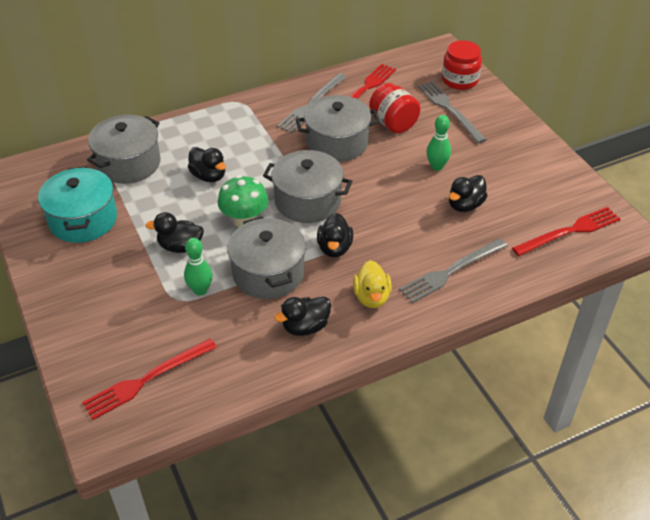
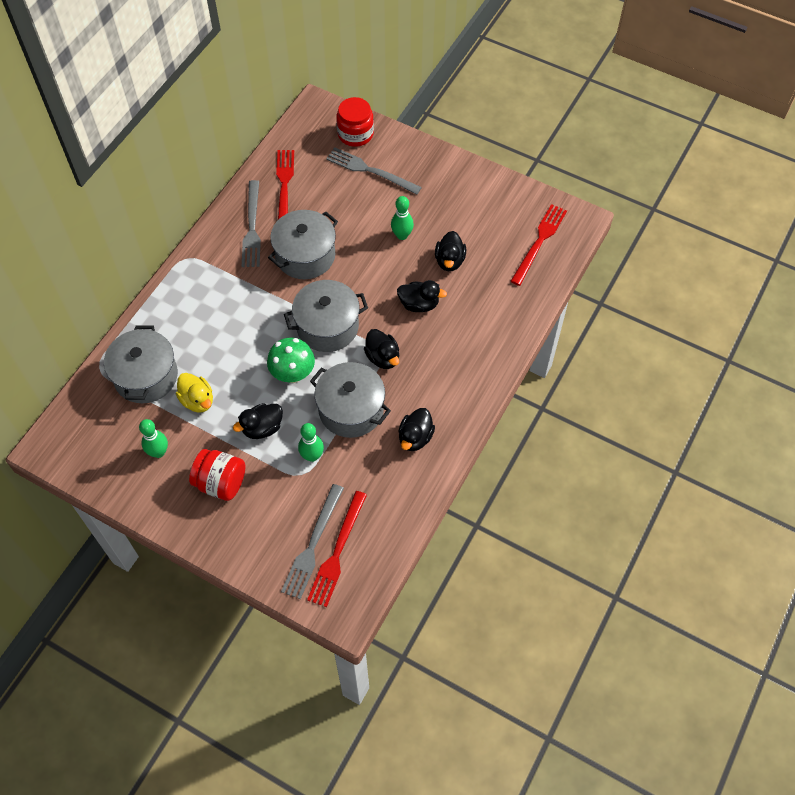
camera: 35 degrees left, 15 degrees up
(83, 220) = (158, 452): turquoise pot -> green bowling pin
(209, 176) = (226, 349): black duck -> black duck (419, 304)
(372, 297) = (443, 383): yellow duck -> yellow duck (197, 400)
(393, 123) = (335, 210): red jar -> red jar (221, 483)
(451, 271) = (482, 327): grey fork -> grey fork (313, 544)

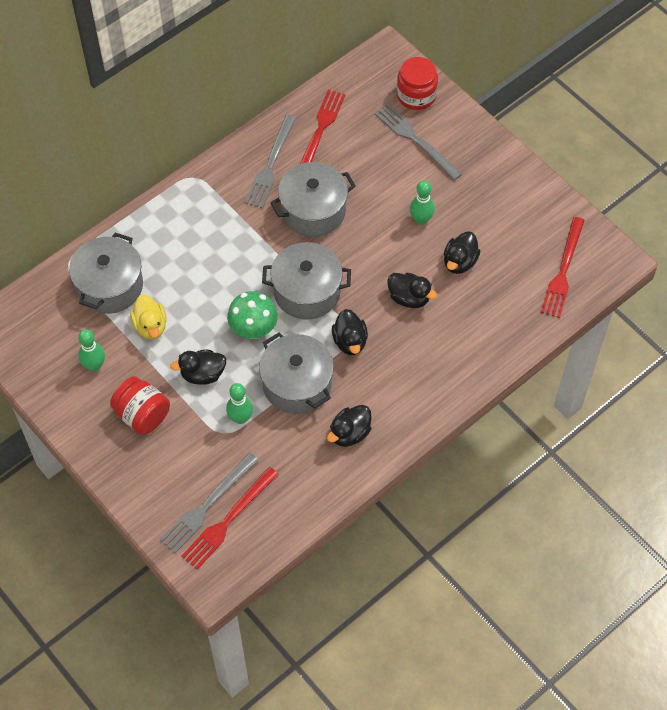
camera: 20 degrees right, 0 degrees up
(539, 242) = (563, 271): red fork -> red fork turned 150 degrees clockwise

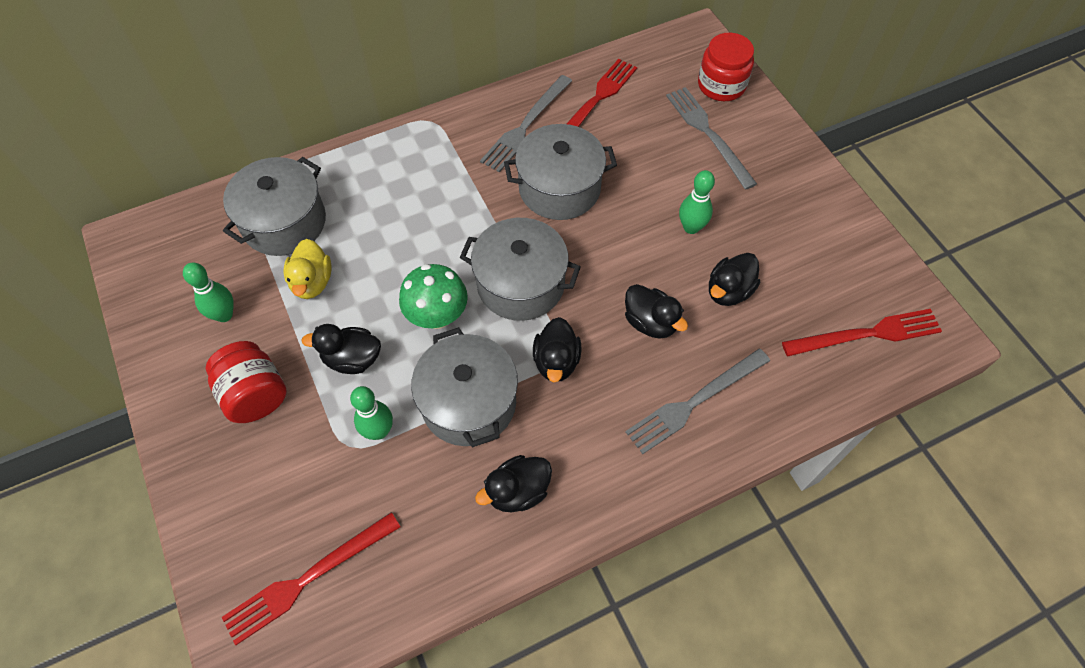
camera: 15 degrees right, 0 degrees up
(207, 505) = (288, 547): grey fork -> grey fork (694, 402)
(563, 271) = (867, 334): red fork -> red fork turned 135 degrees counterclockwise

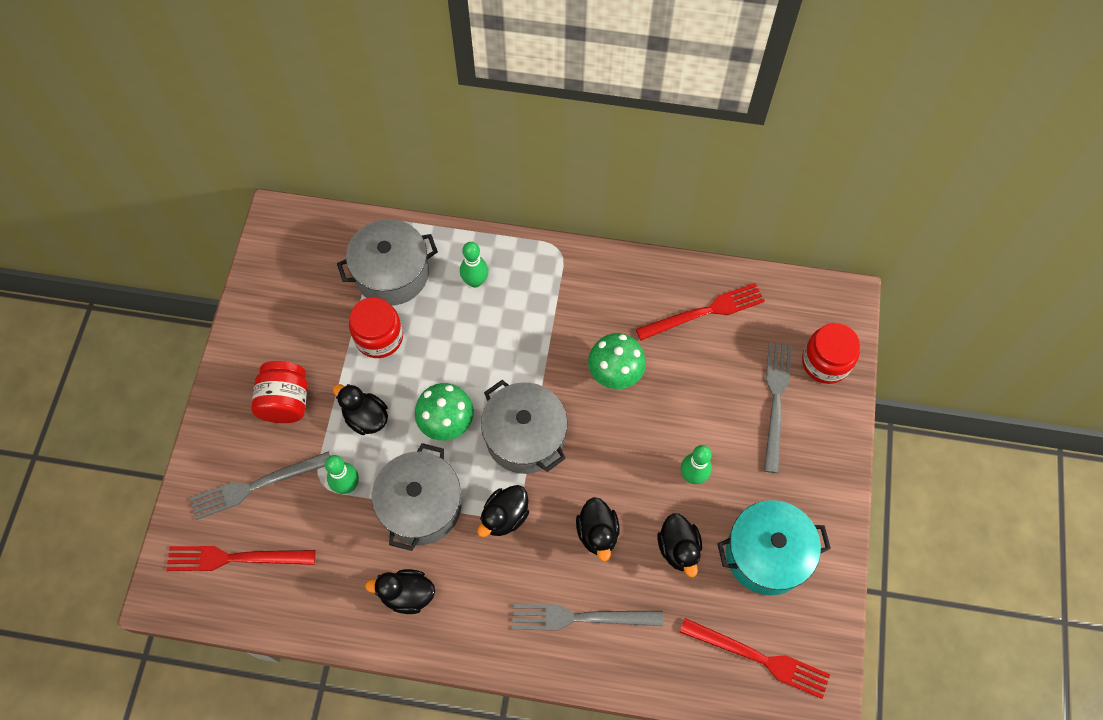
camera: 35 degrees right, 5 degrees up
(224, 315) = (304, 325): green bowling pin -> green bowling pin (475, 281)
(312, 282) = (379, 337): yellow duck -> red jar
(526, 126) = (630, 300): grey fork -> grey fork (256, 485)
(559, 188) = (615, 374): grey pot -> green mushroom
(728, 291) = (678, 549): black duck -> black duck turned 90 degrees counterclockwise
(801, 251) = (766, 554): none -> turquoise pot

